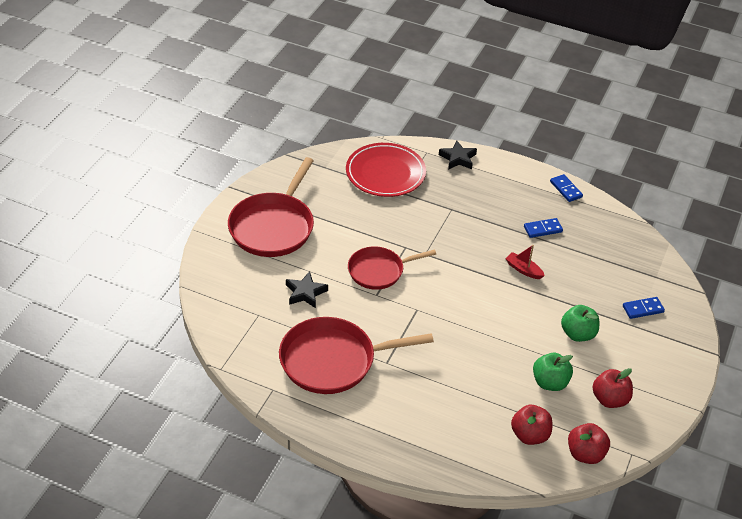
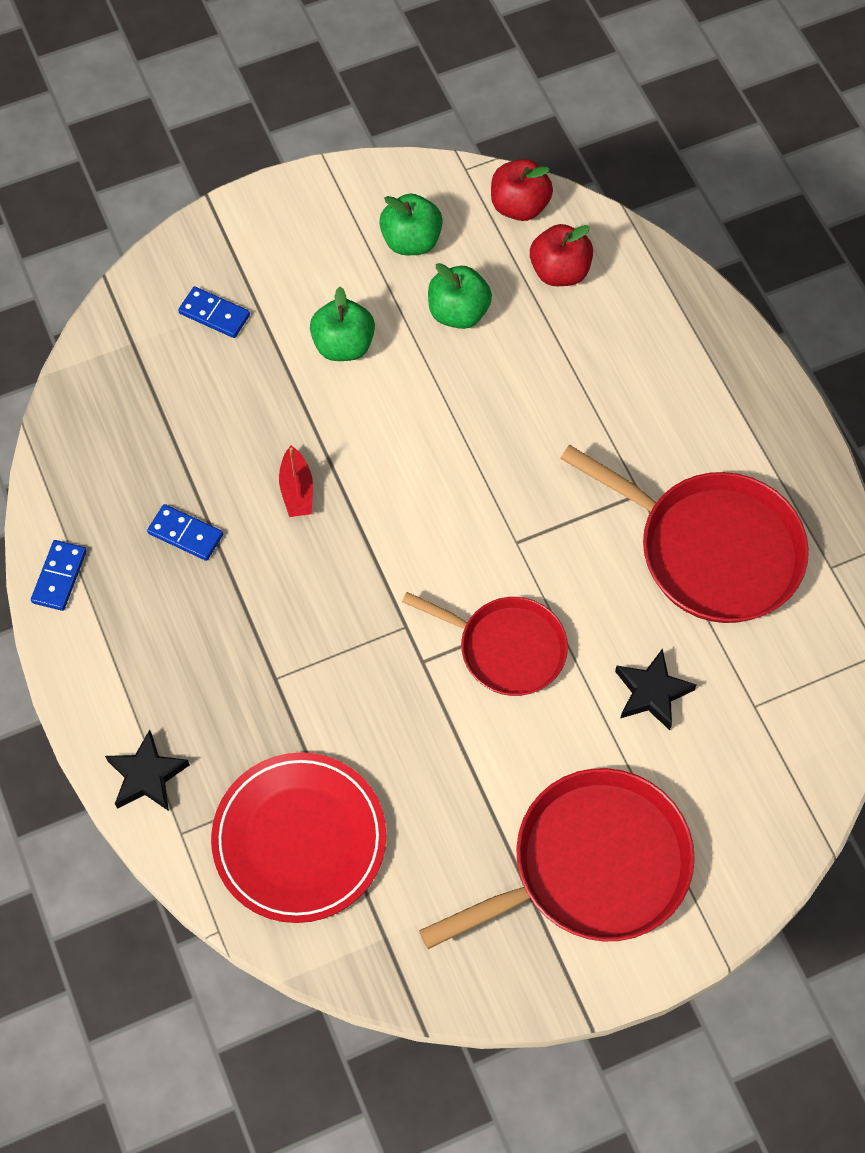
camera: 135 degrees left, 20 degrees up
(609, 399) = (411, 241): red apple -> green apple

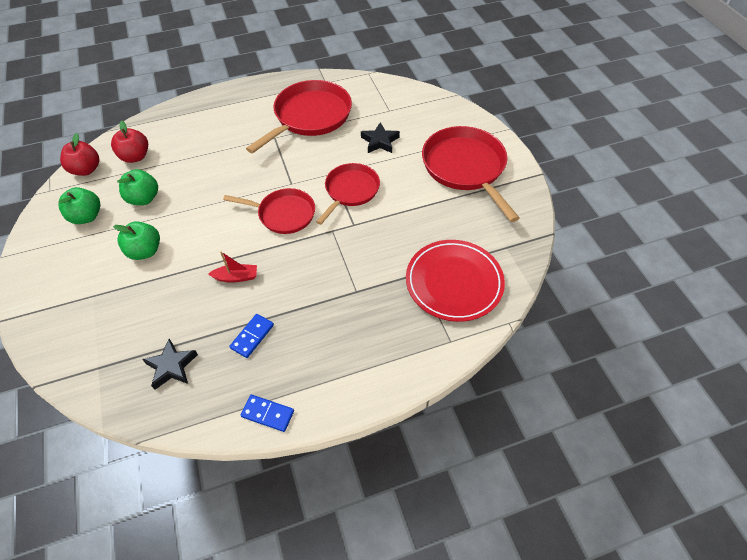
camera: 85 degrees left, 10 degrees down
(147, 776) = (414, 359): black star -> black star (171, 366)
(214, 314) = (95, 318): blue domino -> none
(439, 541) = (284, 214): none -> red pan

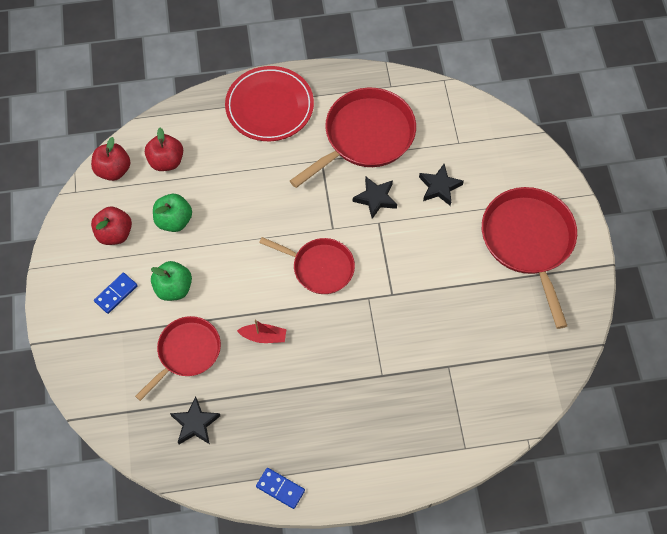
camera: 10 degrees right, 10 degrees up
(87, 216) = (115, 233): green apple -> red apple
(252, 336) = (273, 406): blue domino -> blue domino (116, 294)
(326, 157) = (375, 198): none -> black star
(350, 191) = (395, 250): red pan -> red pan (187, 352)
(454, 282) = (483, 384): red plate -> red plate (269, 106)

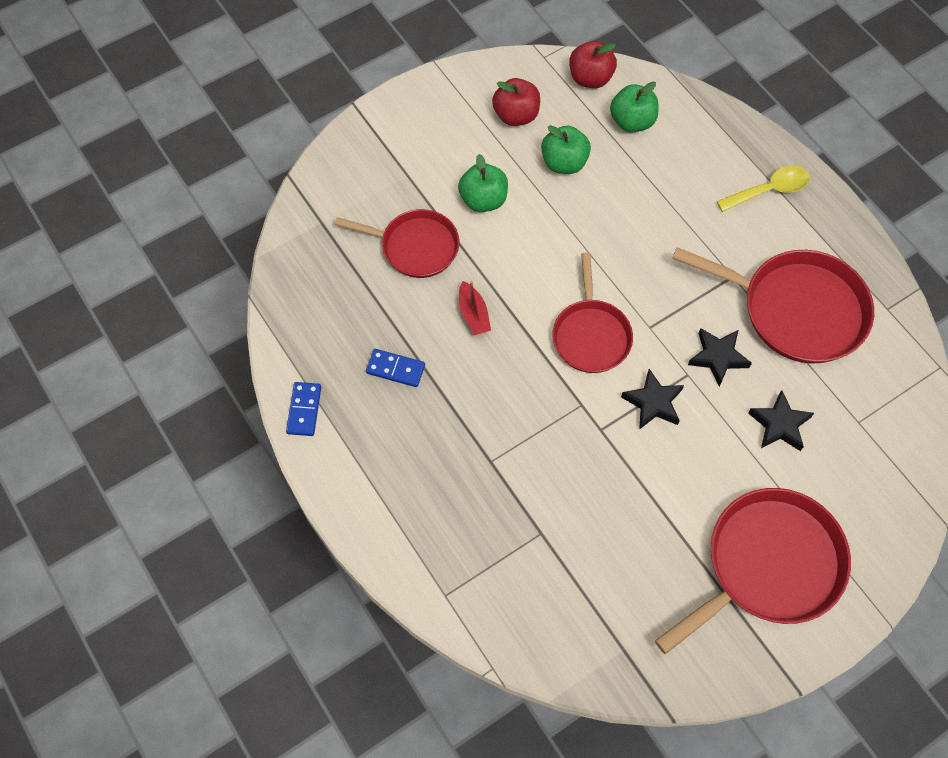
camera: 65 degrees right, 0 degrees up
(116, 294) = (447, 150): blue domino -> blue domino (395, 369)
(166, 161) = (632, 121): red apple -> green apple
(195, 423) = (338, 292): black star -> black star (653, 402)
(269, 106) = (769, 190): red plate -> yellow spoon

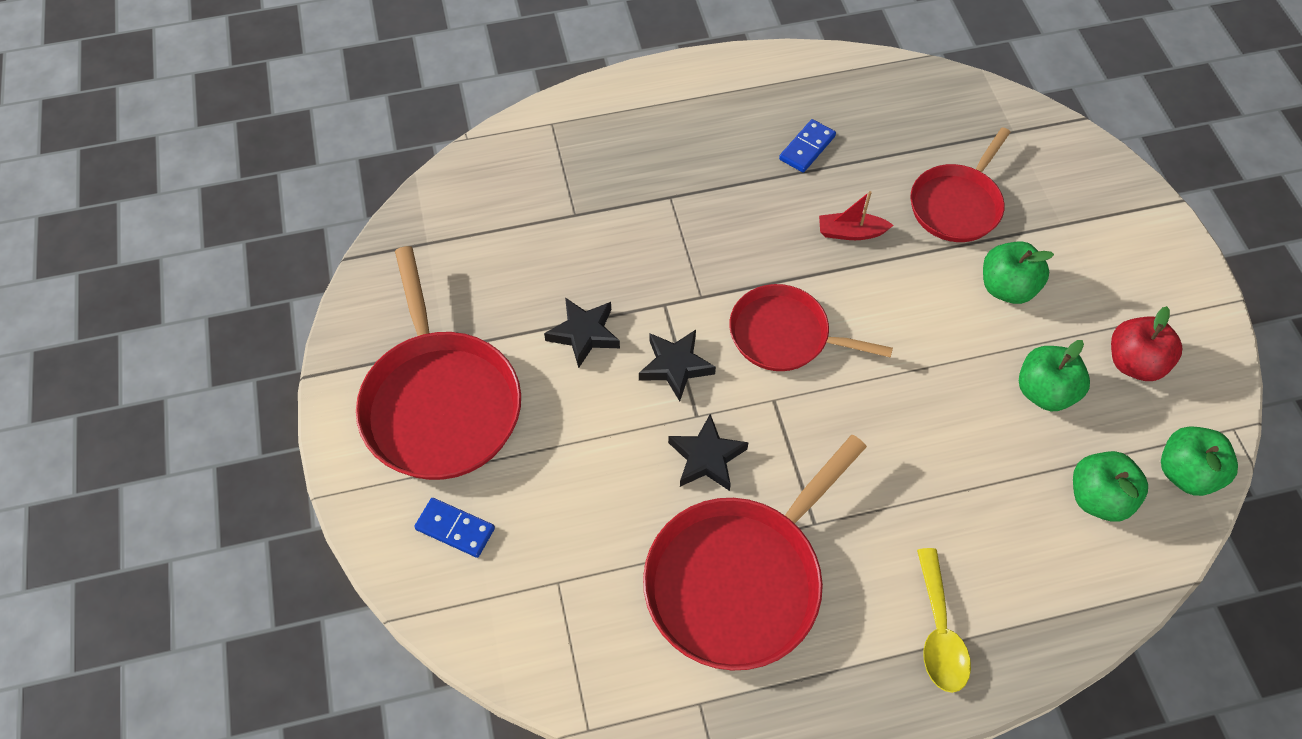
camera: 110 degrees right, 5 degrees down
(304, 410) = (788, 67): blue domino -> blue domino (455, 528)
(590, 78) = (1186, 473): red apple -> green apple
(779, 424) = (593, 488): black star -> black star (584, 334)

